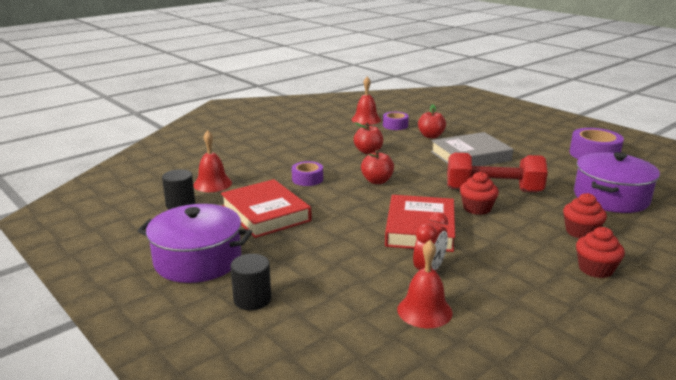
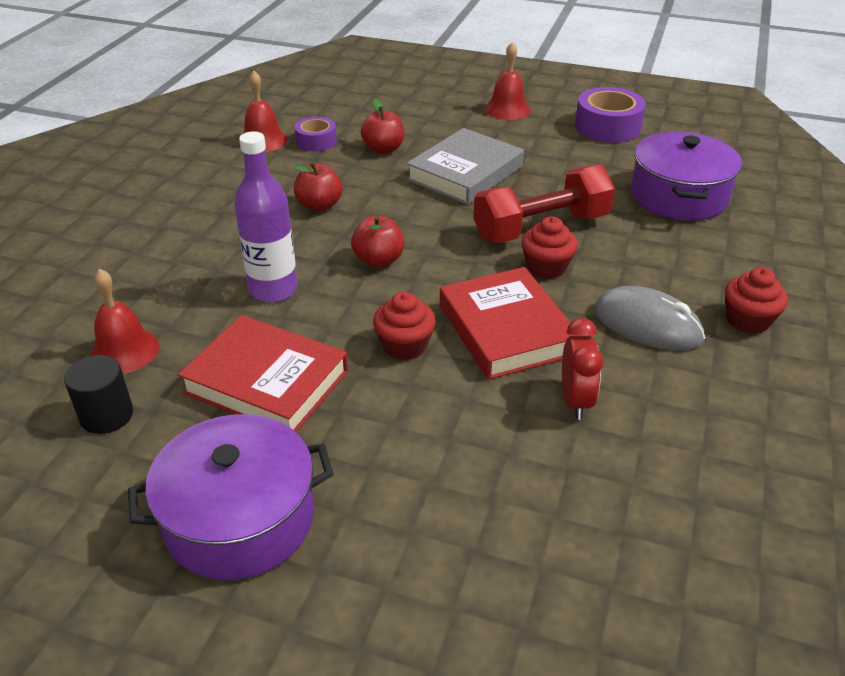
camera: 30 degrees left, 15 degrees up
(252, 299) = (389, 557): black cylinder -> none
(307, 179) = (273, 289): purple tape -> purple bottle
(424, 311) = (623, 471): red bell -> red bell (507, 109)
(516, 251) = (647, 324): none -> grey mouse
(581, 232) = (690, 265): red cupcake -> red cupcake (404, 345)

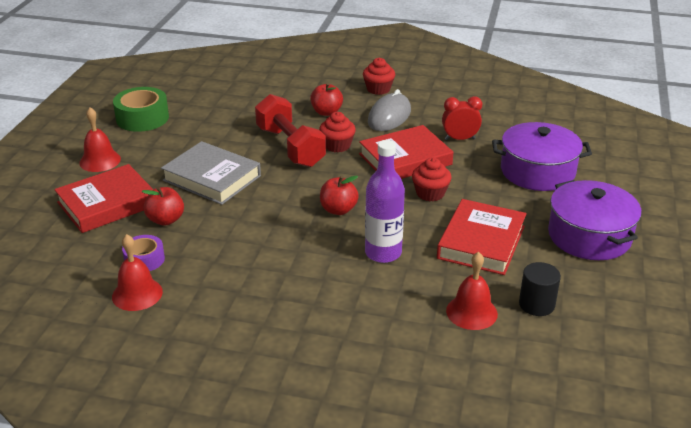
camera: 95 degrees left, 5 degrees down
(319, 205) = (262, 245): red apple -> red apple (326, 112)
(420, 118) = (107, 204): none -> red book
(607, 127) = (142, 118): purple tape -> green tape
(679, 196) = (248, 98): purple pot -> purple pot (537, 171)

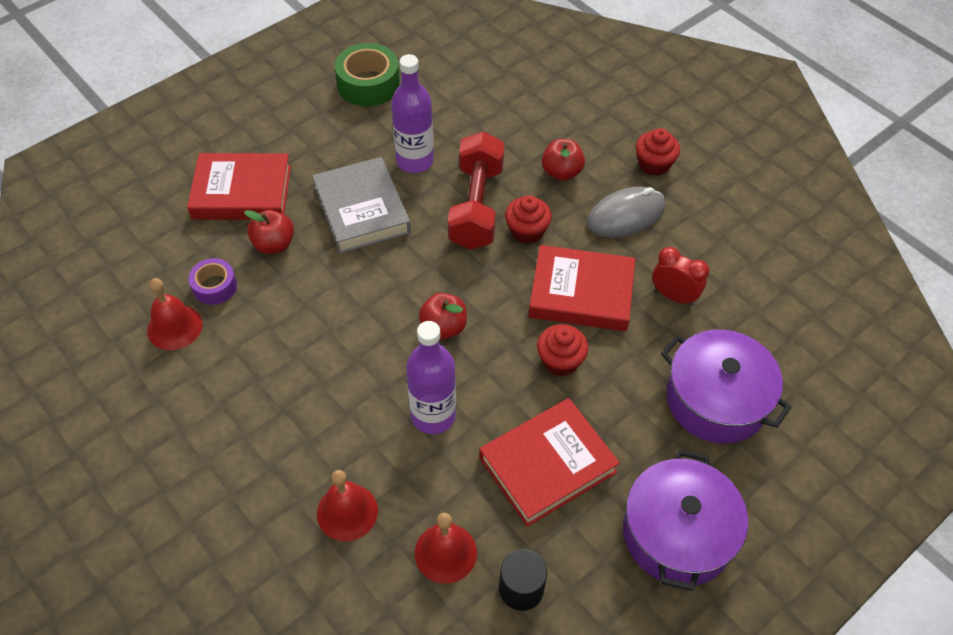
camera: 35 degrees right, 20 degrees up
(100, 161) = (282, 127): red bell -> red bell (347, 512)
(221, 142) = (415, 161): none -> purple bottle

